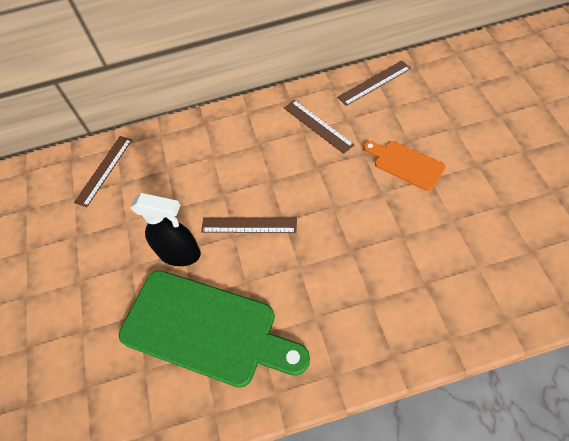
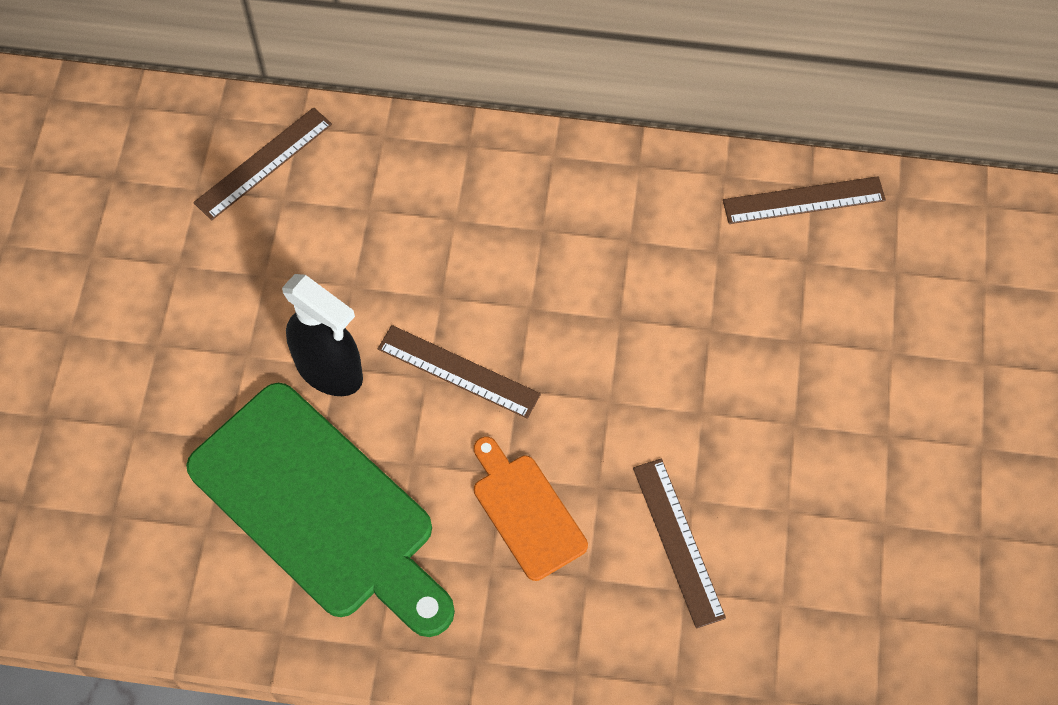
camera: 15 degrees right, 5 degrees up
(318, 126) = (660, 241): brown ruler -> brown ruler (678, 541)
(405, 164) = (768, 380): orange cutting board -> orange cutting board (526, 511)

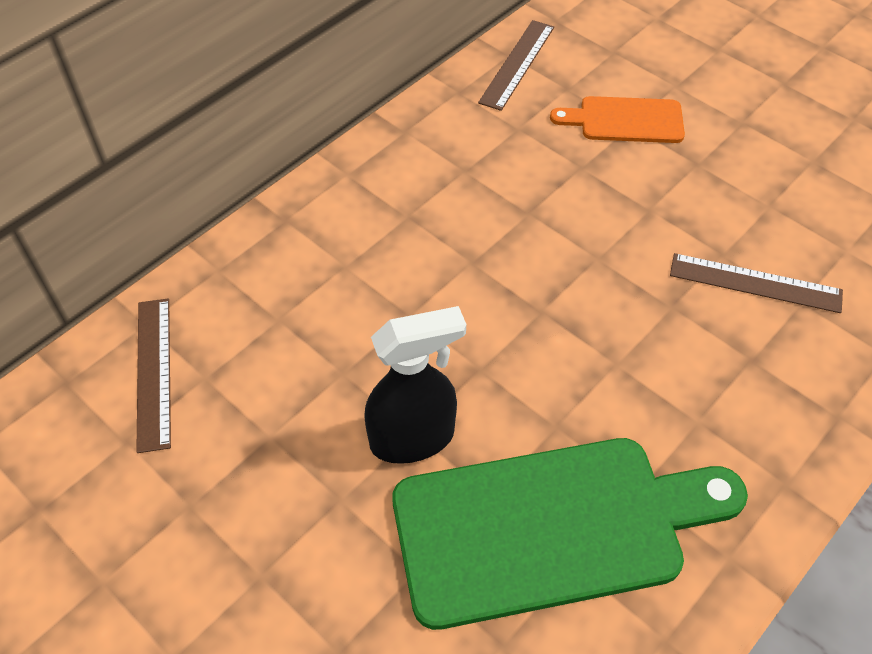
camera: 55 degrees left, 10 degrees down
(458, 371) = (492, 342): brown ruler -> none
(526, 511) = (662, 368): orange cutting board -> orange cutting board (625, 120)

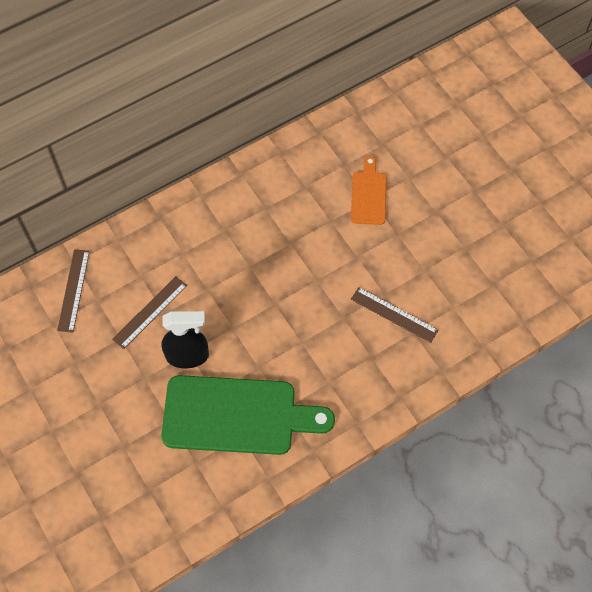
camera: 15 degrees right, 10 degrees up
(517, 64) = (322, 140): brown ruler -> brown ruler (150, 312)
(625, 120) = (368, 195): orange cutting board -> orange cutting board turned 75 degrees clockwise

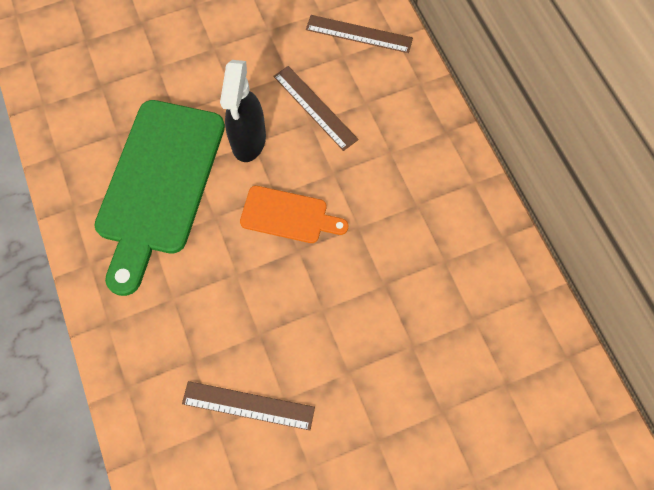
camera: 100 degrees right, 5 degrees up
(368, 195) = (449, 410): orange cutting board -> orange cutting board (288, 215)
(394, 314) = (248, 405): brown ruler -> brown ruler turned 60 degrees clockwise

